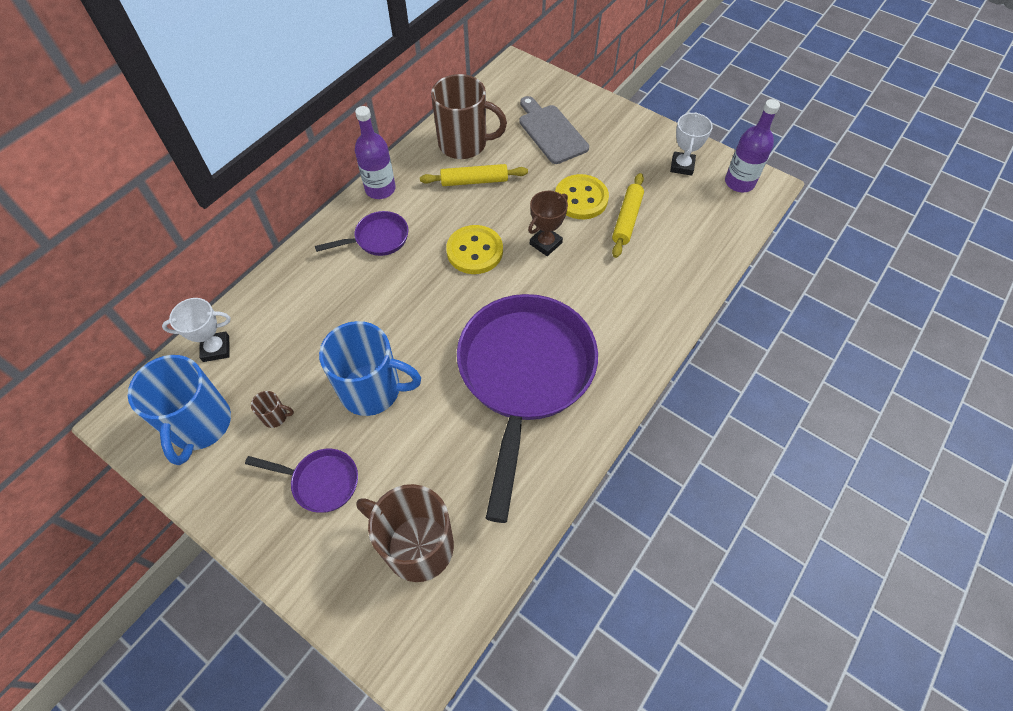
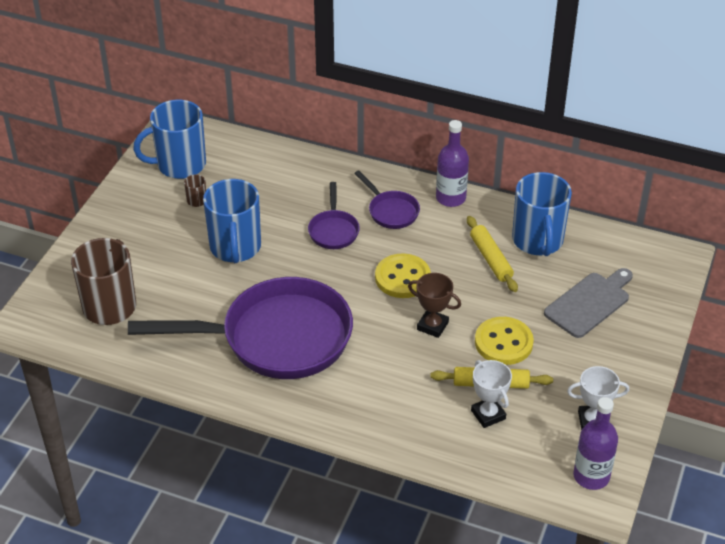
camera: 75 degrees right, 15 degrees down
(216, 349) = (246, 152): white trophy -> white trophy (488, 415)
(321, 482) = (149, 240): purple pan -> purple pan (333, 230)
(464, 144) = (538, 241): brown mug -> blue mug

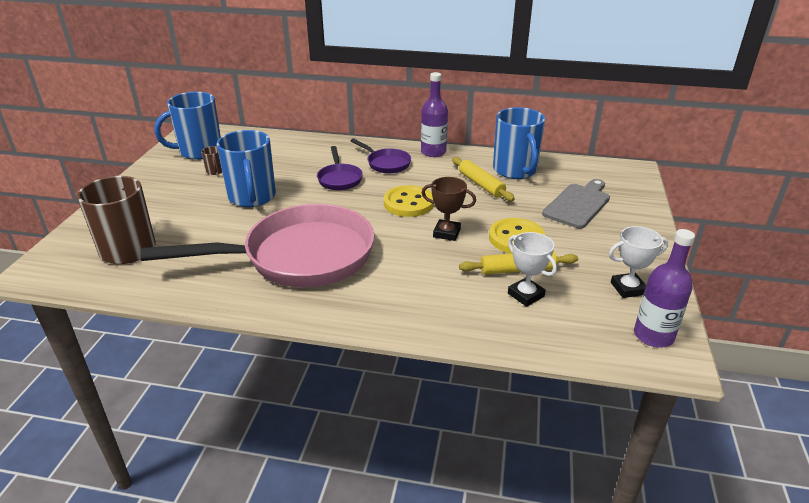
camera: 10 degrees left, 10 degrees down
(276, 338) = (299, 257): purple pan -> pink pan

